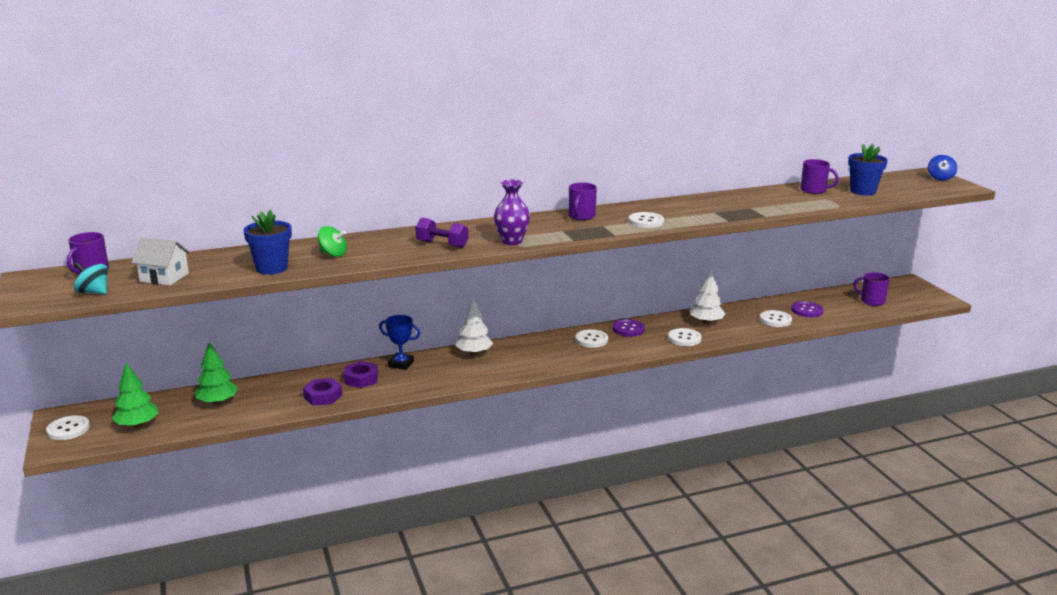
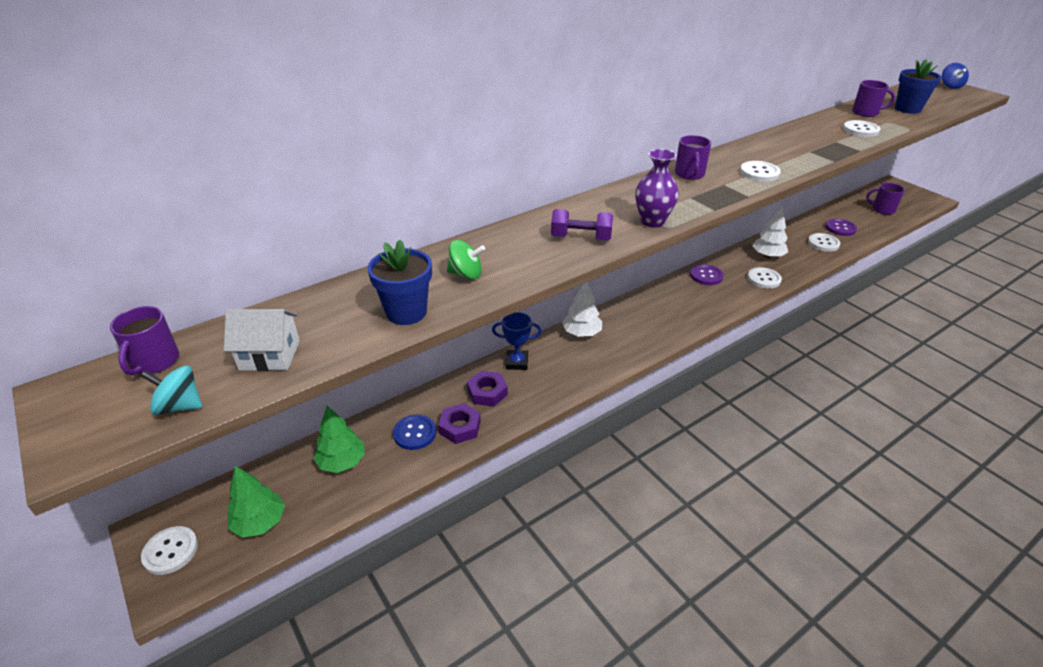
camera: 15 degrees left, 15 degrees up
(284, 394) = (415, 433): none -> blue button
(591, 340) = (682, 295): white button -> white button (860, 130)

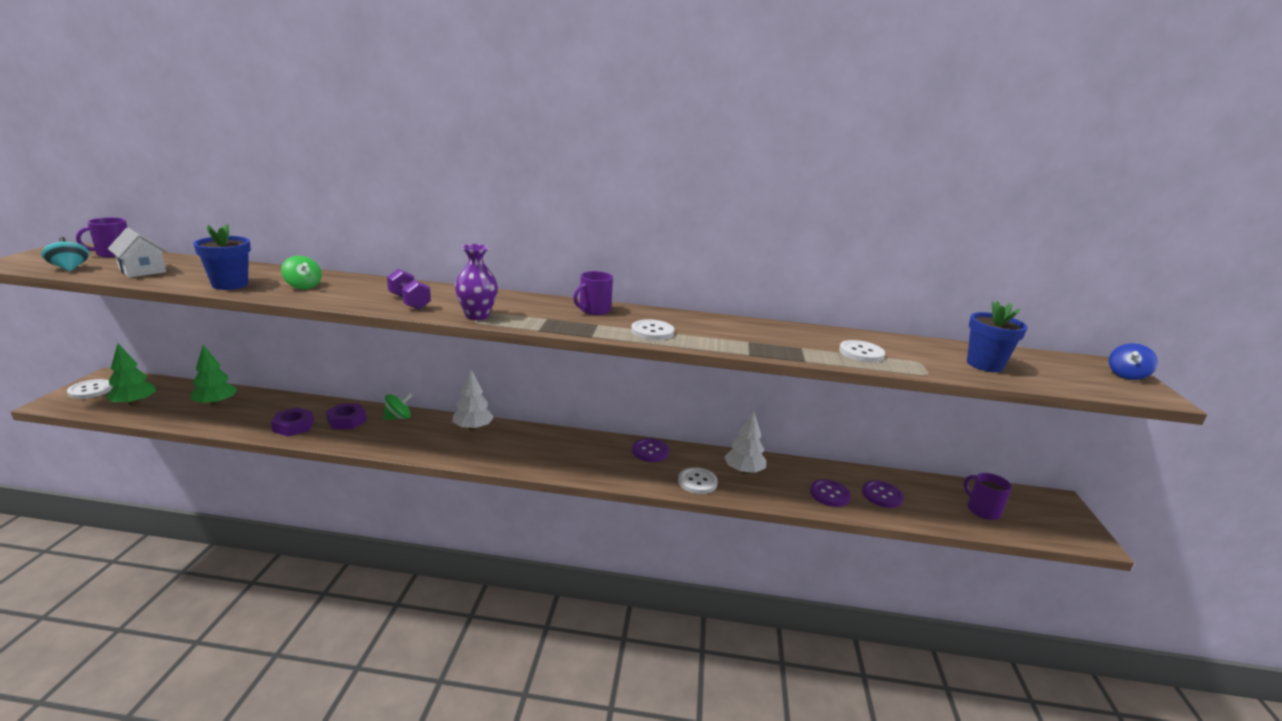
camera: 40 degrees right, 15 degrees down
(415, 433) = (270, 414): blue button -> none
(517, 362) = (398, 417): blue trophy -> green spinning top
(823, 243) = (829, 494): white button -> purple button
(866, 112) = (916, 348): purple mug -> none

